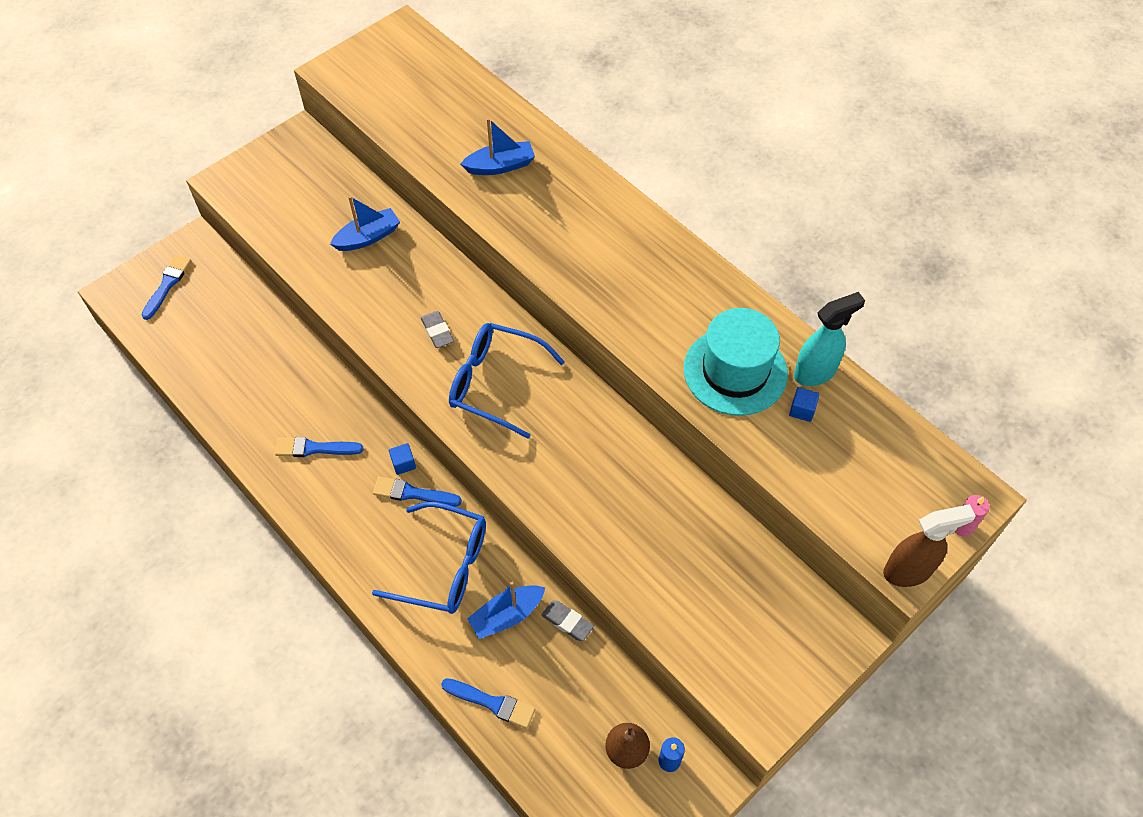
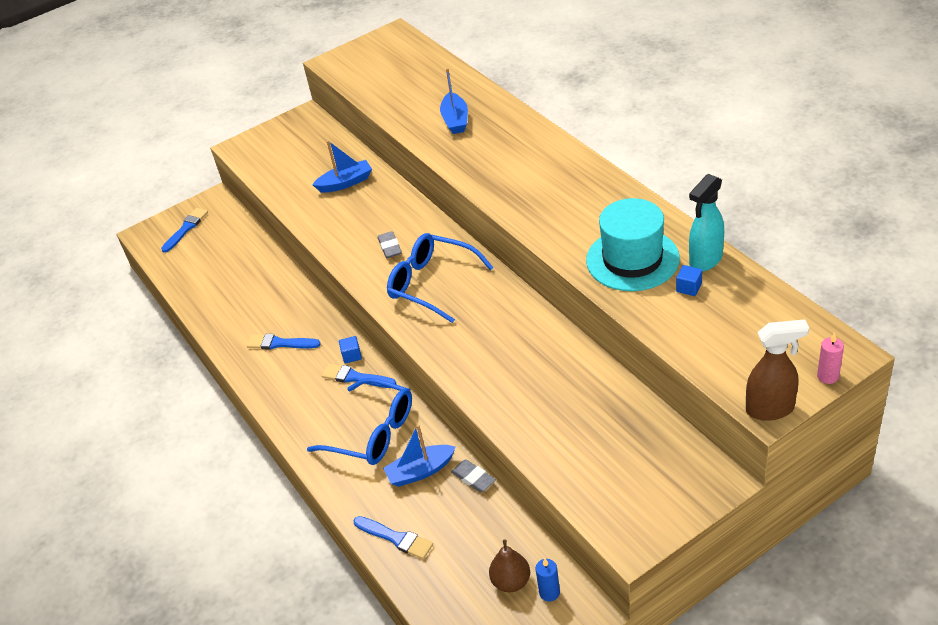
camera: 15 degrees right, 15 degrees down
(500, 166) = (455, 120): blue boat -> blue boat turned 90 degrees clockwise
(815, 372) = (705, 260): turquoise spray bottle -> turquoise spray bottle turned 150 degrees clockwise

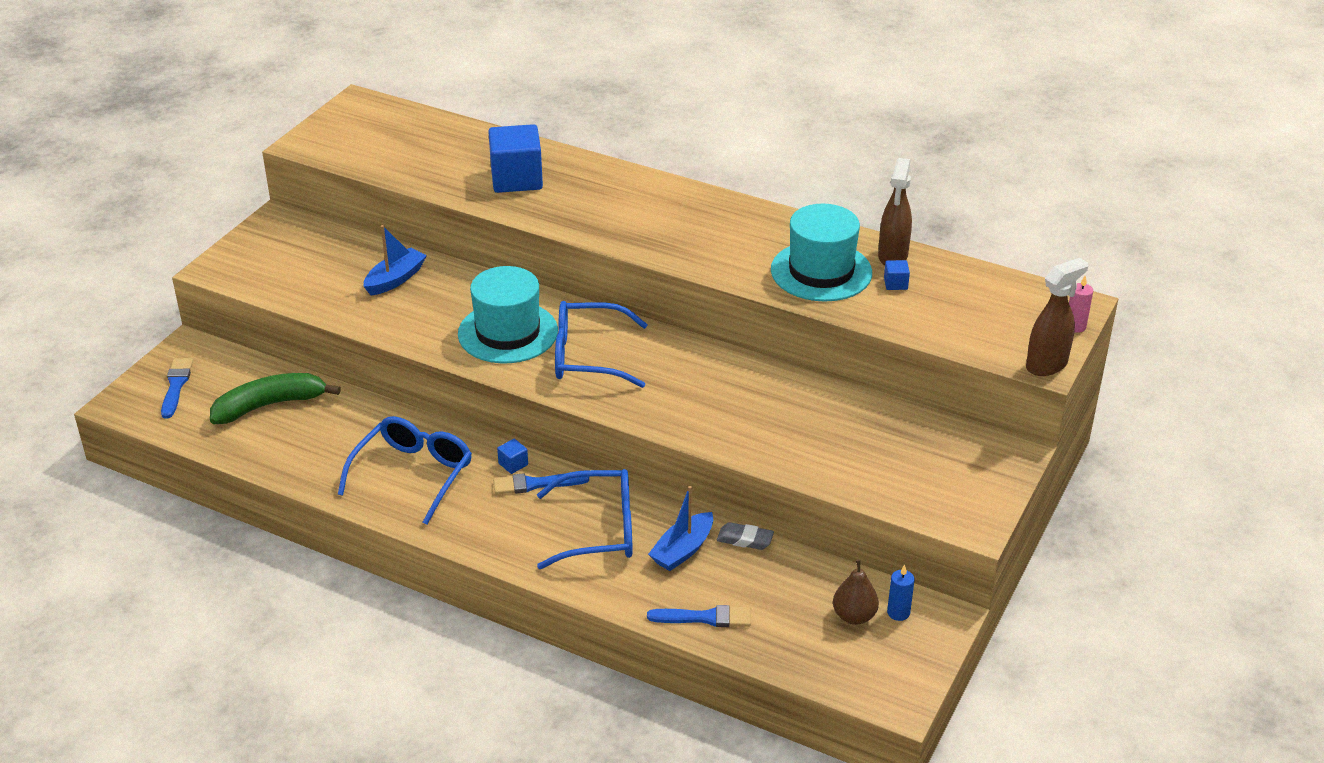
camera: 35 degrees left, 5 degrees down
(230, 259) = (270, 405): none -> green banana
(280, 343) = (413, 475): blue brush -> blue glasses
(390, 247) = (508, 332): grey eraser -> turquoise hat
(455, 120) = (516, 179): blue boat -> blue cube
(705, 260) = (892, 257): turquoise spray bottle -> brown spray bottle

